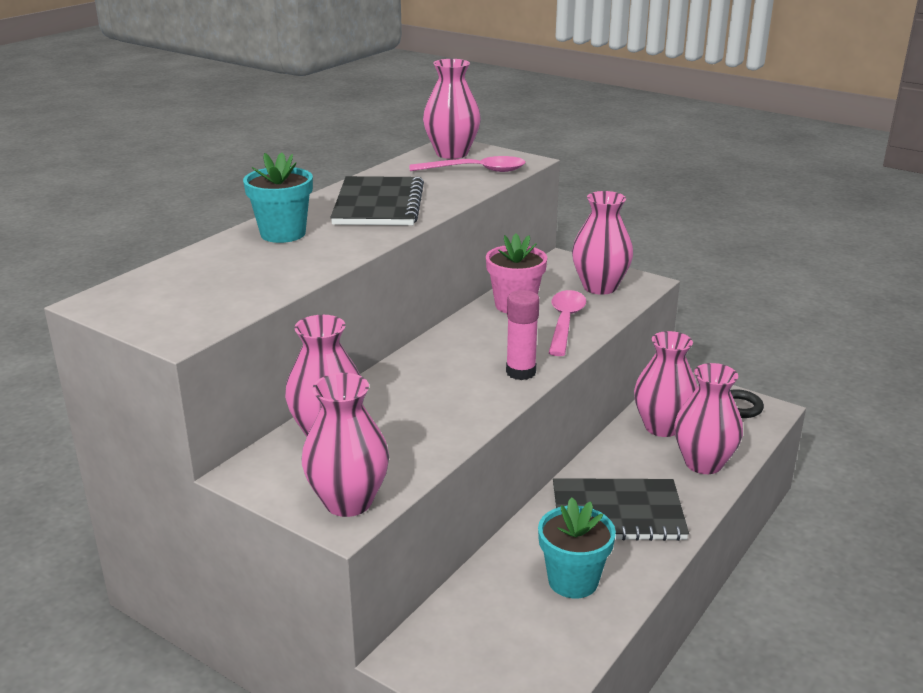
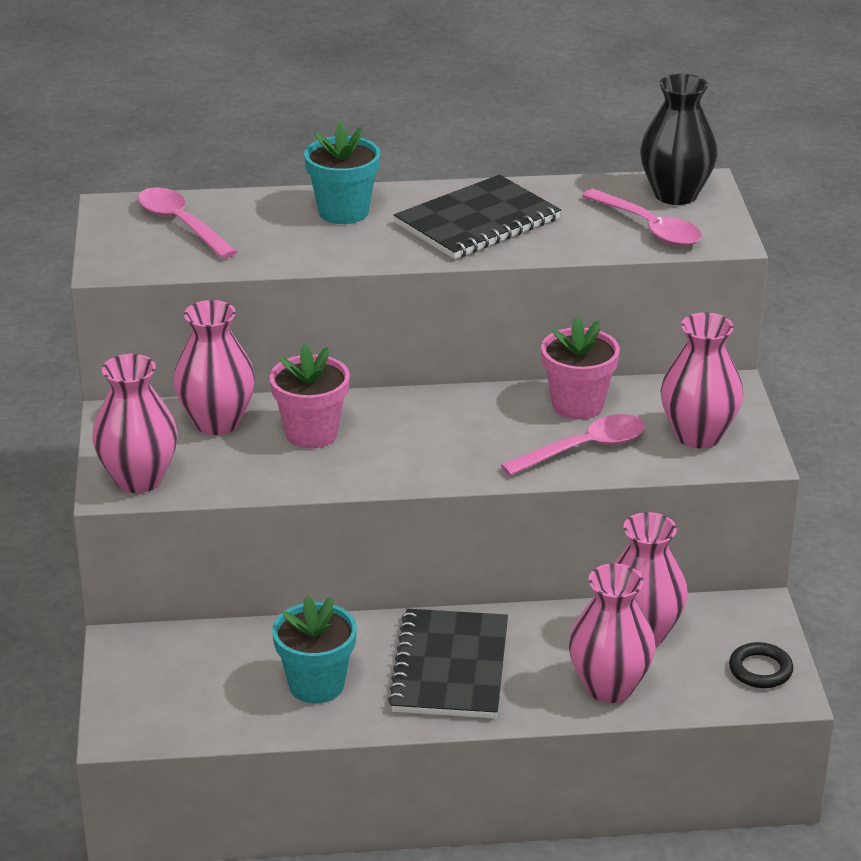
camera: 50 degrees right, 5 degrees up
(179, 287) = (181, 224): none -> pink spoon
(404, 403) = (311, 433): none -> pink flower pot
(452, 153) = (675, 195): pink vase -> black vase
(521, 372) = (447, 467): pink glue stick -> none
(617, 513) = (450, 667): black notebook -> black notebook turned 45 degrees clockwise

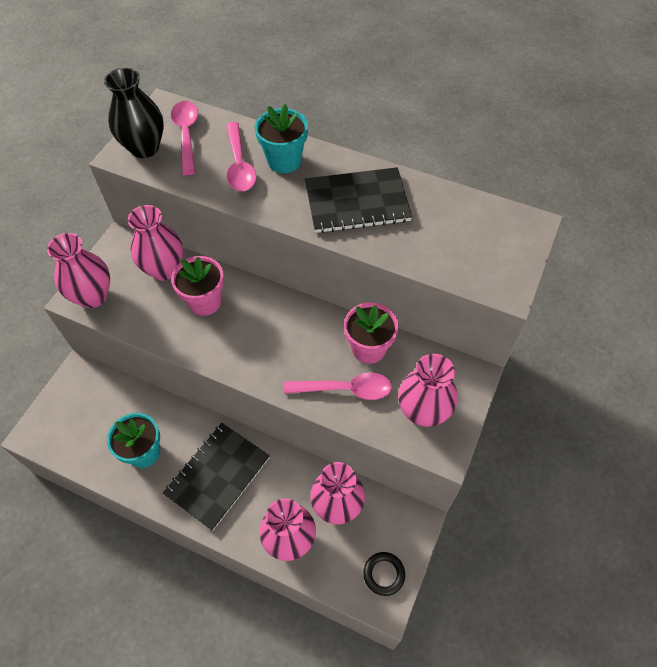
camera: 30 degrees right, 25 degrees up
(648, 227) = (463, 254): pink spoon -> pink spoon (239, 165)
(675, 195) = (505, 229): black vase -> black vase (144, 148)

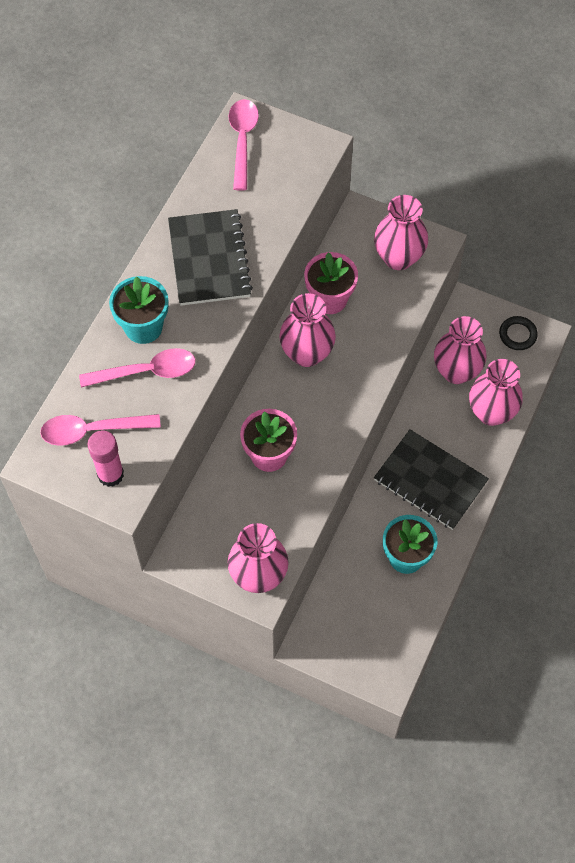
camera: 90 degrees left, 5 degrees up
(144, 148) = (110, 474): black vase -> pink glue stick
(164, 269) = (222, 502): pink vase -> pink vase (307, 353)
(345, 389) = (376, 321): pink spoon -> pink spoon (242, 141)

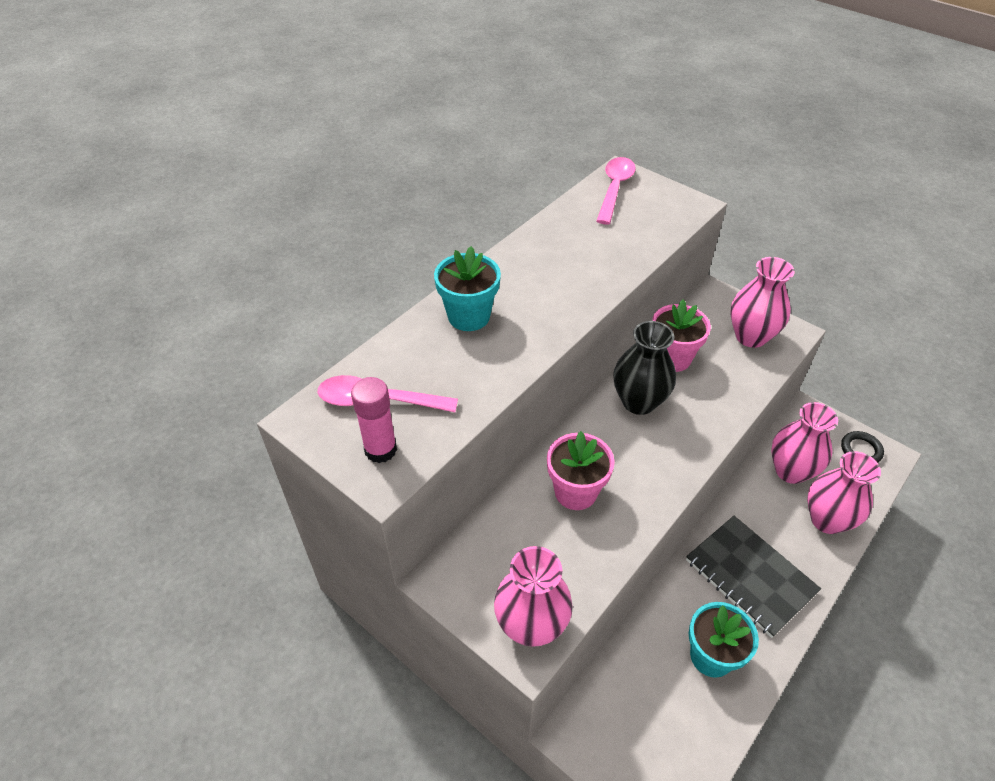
camera: 15 degrees right, 15 degrees down
(146, 371) = (458, 356): pink spoon -> none
(209, 259) = (556, 272): black notebook -> none
(307, 353) = (639, 402): pink vase -> black vase

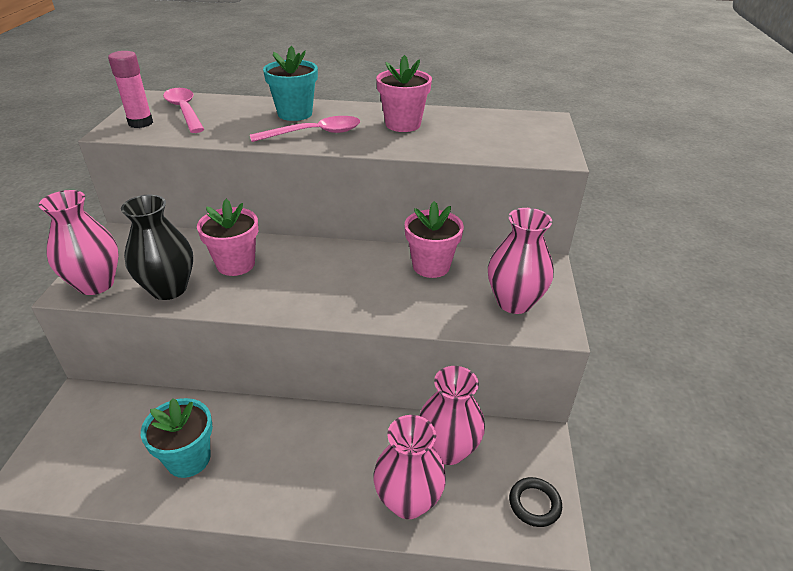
camera: 55 degrees right, 10 degrees down
(561, 256) = (403, 124): none -> pink flower pot
(614, 189) = (520, 122): pink spoon -> pink spoon (314, 133)
(639, 402) = (360, 264): black vase -> black vase (169, 289)
(750, 576) = (293, 459): black notebook -> none

